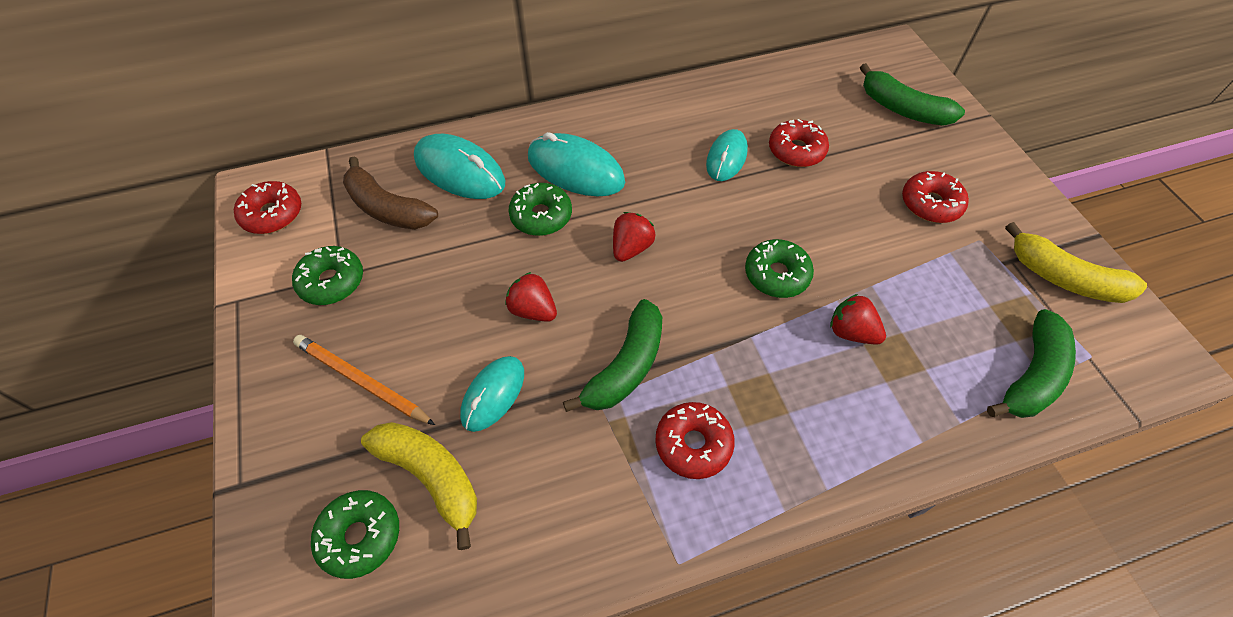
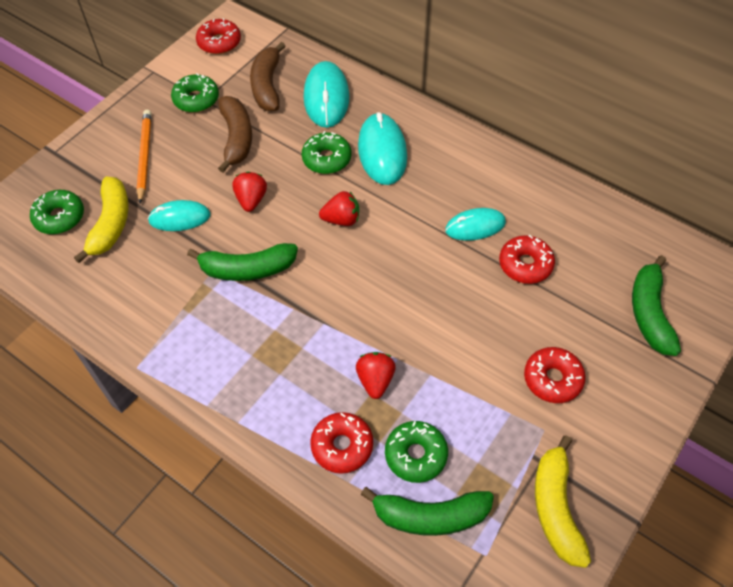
camera: 55 degrees right, 0 degrees up
(432, 275) = (236, 138): none -> brown banana
(693, 444) = (218, 334): red donut -> red donut (342, 446)
(776, 275) = (389, 312): green donut -> green donut (416, 455)

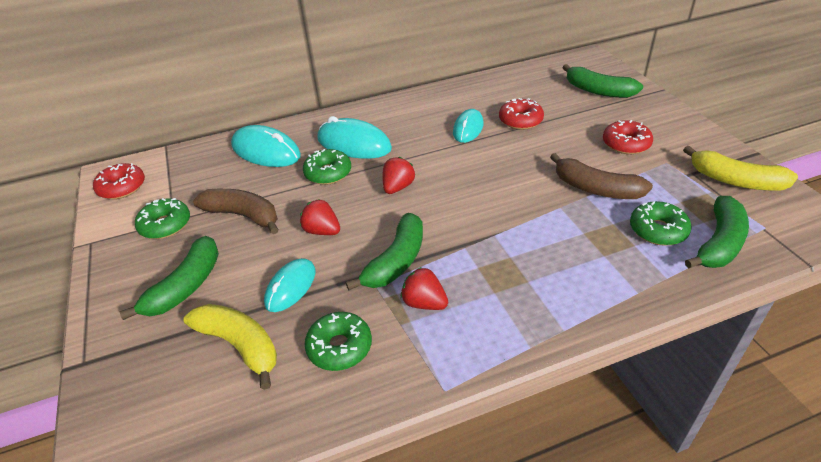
camera: 55 degrees left, 15 degrees down
(59, 217) = (180, 390): green donut -> green donut (339, 347)
(144, 156) = (186, 286): orange pencil -> green banana
(267, 85) = (210, 177): brown banana -> brown banana (595, 189)
(342, 446) = (627, 269): red donut -> none
(375, 380) = (573, 226): red strawberry -> red strawberry (424, 303)

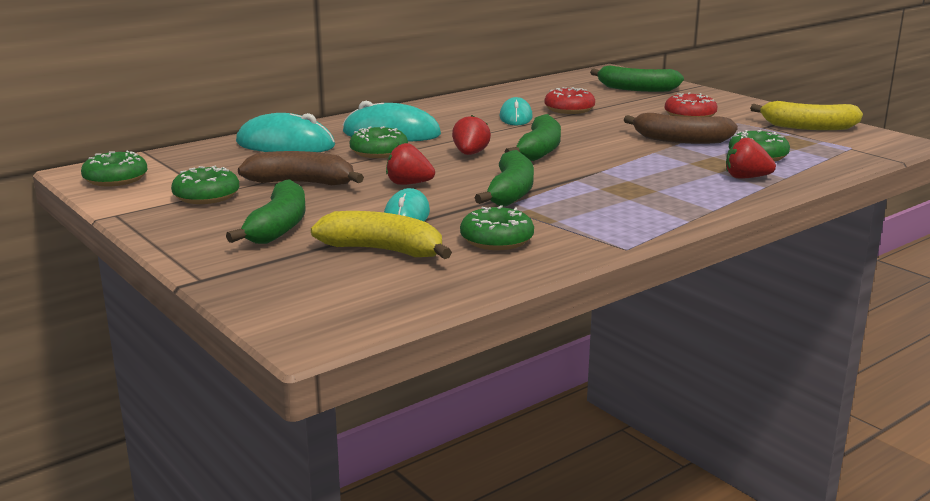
camera: 20 degrees left, 20 degrees down
(122, 187) = (115, 179): red donut -> green donut
(424, 303) = (563, 210): red strawberry -> red strawberry (746, 178)
(719, 243) = (818, 158): green banana -> green banana (539, 150)

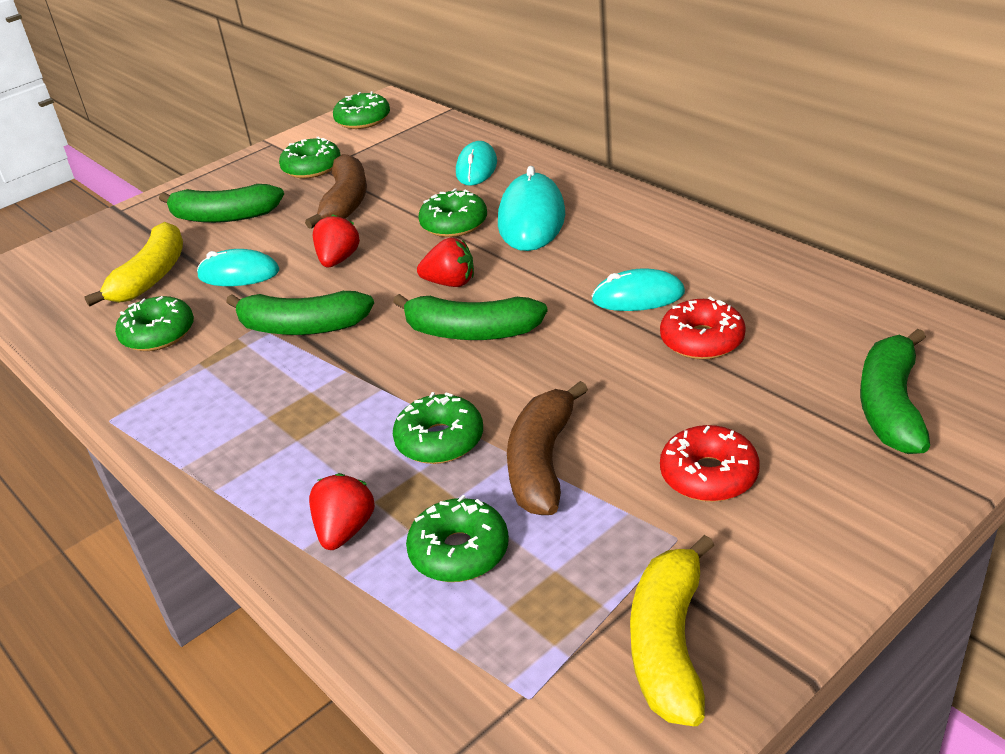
camera: 90 degrees right, 15 degrees up
(285, 145) = (476, 168): turquoise mouse -> turquoise mouse, size x0.65
(659, 158) = (440, 440): none -> green donut

